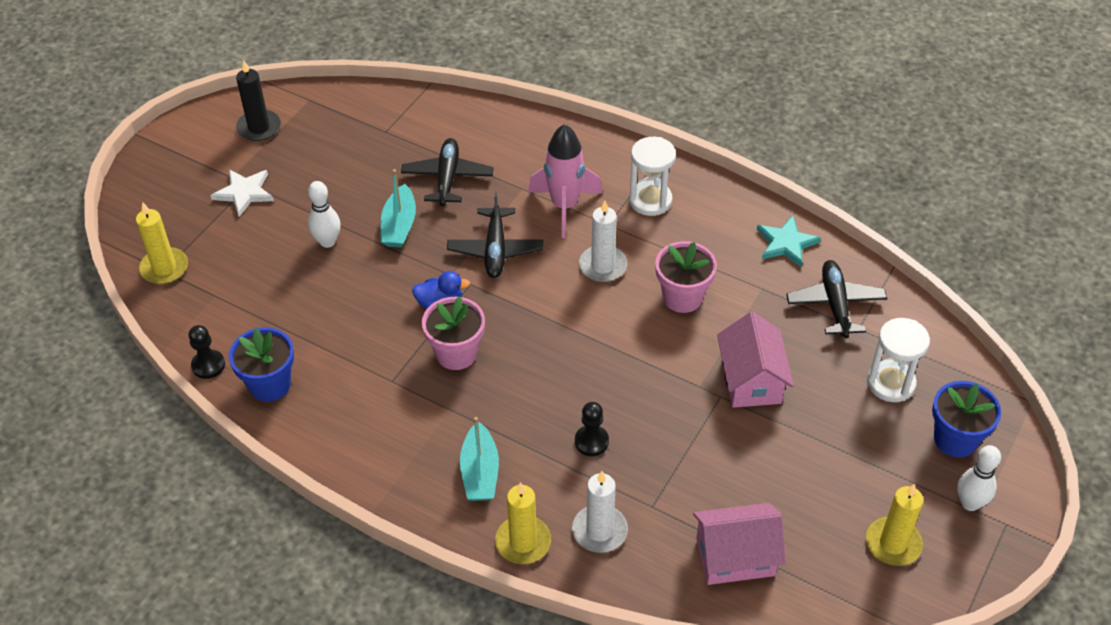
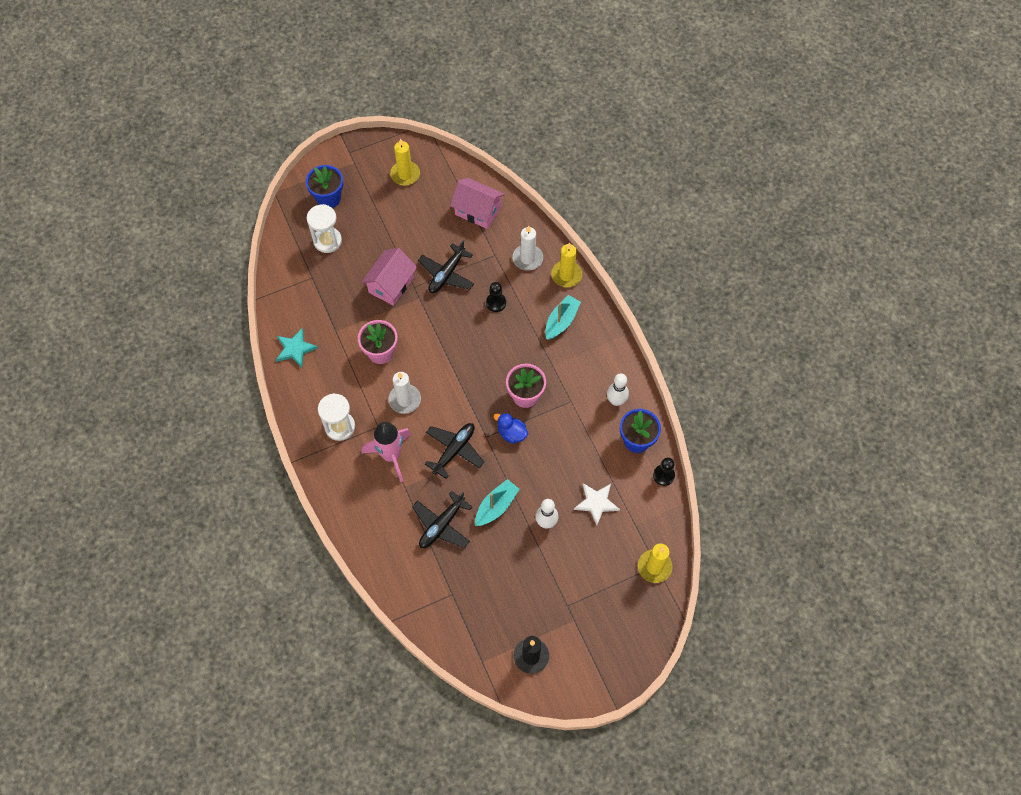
camera: 145 degrees left, 15 degrees up
(244, 193) = (573, 599): white star -> white star (596, 503)
(835, 304) = (309, 297): black plane -> black plane (447, 274)
(970, 503) = (354, 169): white bowling pin -> white bowling pin (616, 401)

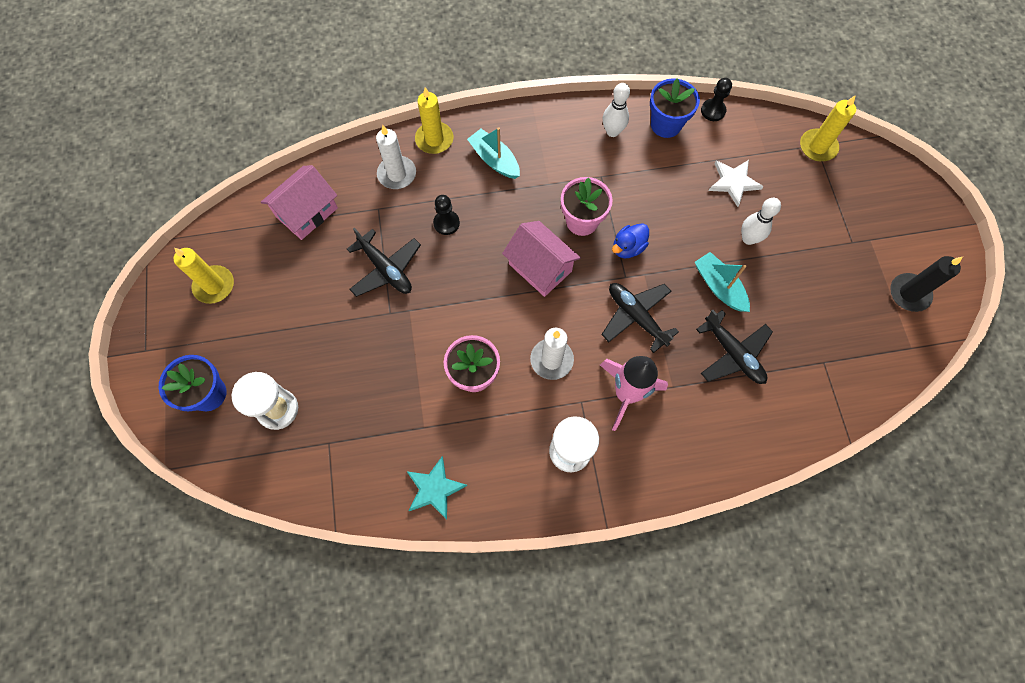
camera: 75 degrees left, 5 degrees up
(391, 285) = (377, 340): pink house -> pink house (540, 267)

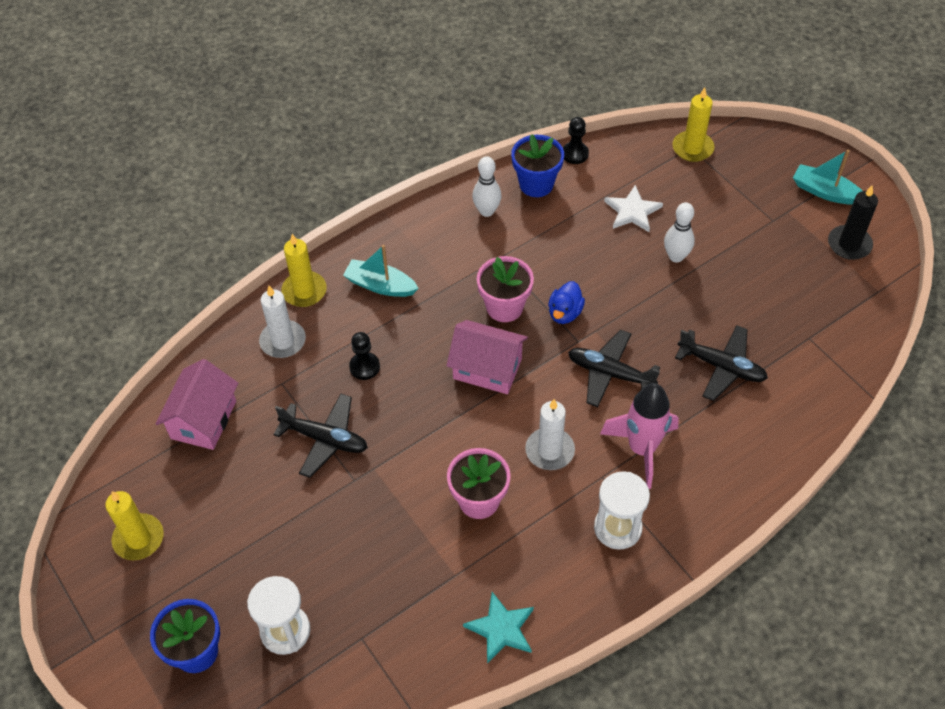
camera: 25 degrees left, 15 degrees down
(719, 287) = (673, 312): turquoise boat -> turquoise boat (825, 192)

